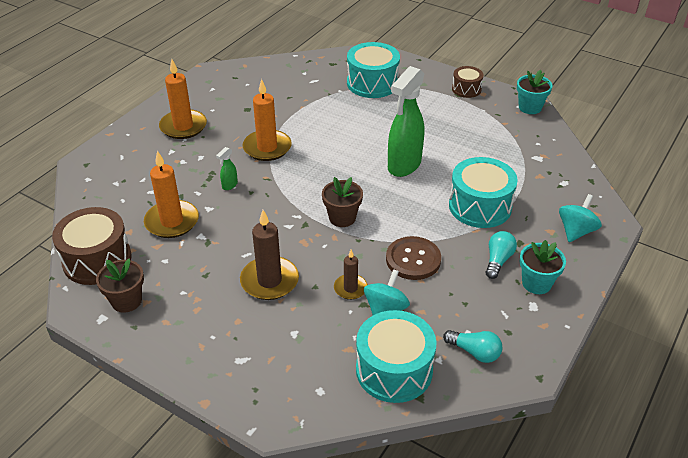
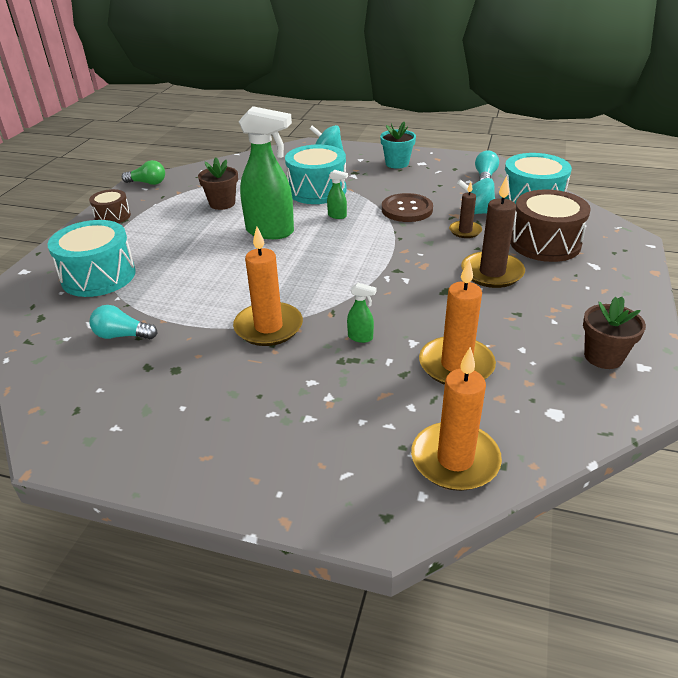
camera: 105 degrees left, 5 degrees down
(97, 260) = (569, 407): brown drum -> brown drum (545, 243)
(183, 126) = (238, 426): orange candle -> orange candle (455, 460)
(342, 218) = (373, 251): brown flower pot -> brown flower pot (222, 203)
(418, 209) = (337, 216): none -> green spray bottle
(498, 260) = (382, 178): turquoise light bulb -> turquoise light bulb (122, 335)
(530, 107) = (148, 183): turquoise flower pot -> green light bulb

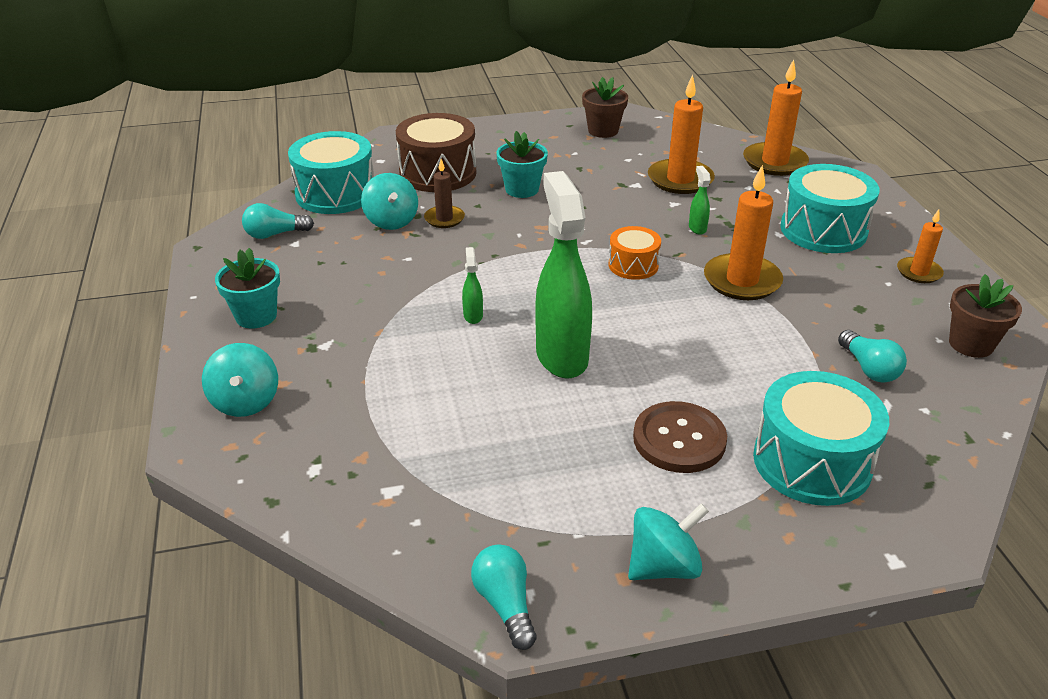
camera: 120 degrees left, 0 degrees up
(112, 216) = (663, 566): brown drum -> turquoise spinning top
(148, 183) = (505, 604): green light bulb -> turquoise light bulb
(172, 438) = (919, 272): none -> orange candle
(222, 203) = (516, 445): brown flower pot -> brown flower pot (971, 344)
(317, 190) = (403, 361): turquoise drum -> turquoise drum (823, 230)
(336, 286) = (633, 265): none -> orange drum
(407, 209) = (415, 268): brown button -> brown button (679, 439)
(492, 272) = (522, 189): brown candle -> turquoise flower pot

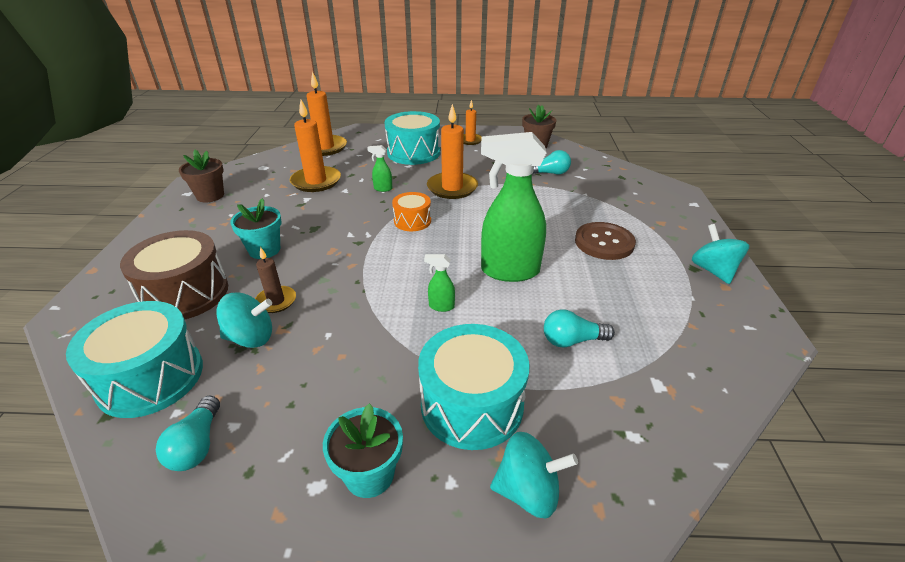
camera: 75 degrees left, 0 degrees up
(505, 604) = (761, 339): turquoise light bulb -> turquoise light bulb (572, 340)
(812, 462) = (624, 207): turquoise drum -> turquoise drum (472, 404)

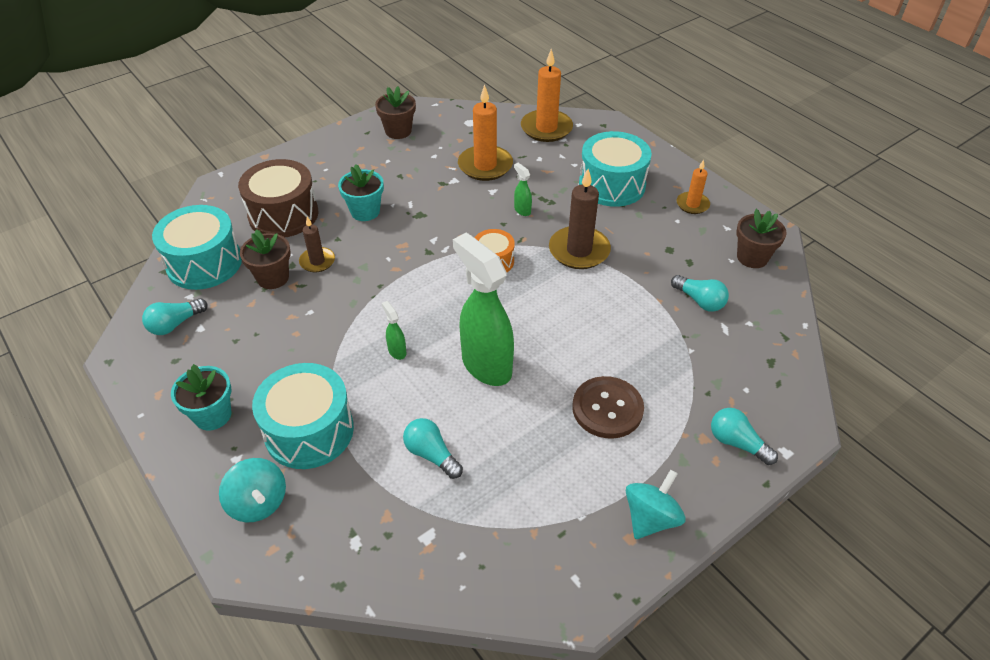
camera: 50 degrees right, 10 degrees up
(251, 338) = (273, 278): turquoise spinning top -> brown flower pot
(452, 188) = (579, 250): orange candle -> brown candle
(674, 214) = (737, 443): none -> turquoise light bulb

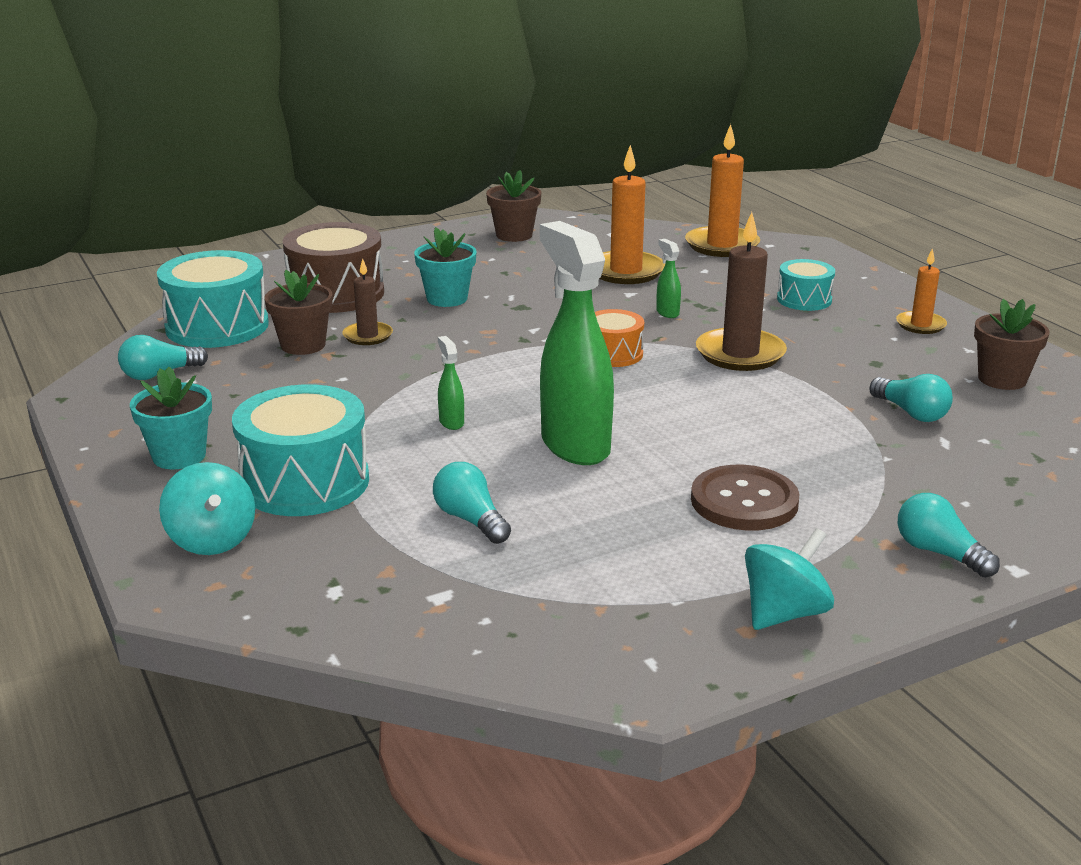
camera: 10 degrees right, 20 degrees down
(612, 185) = (804, 300): turquoise drum -> turquoise drum, size x0.56

